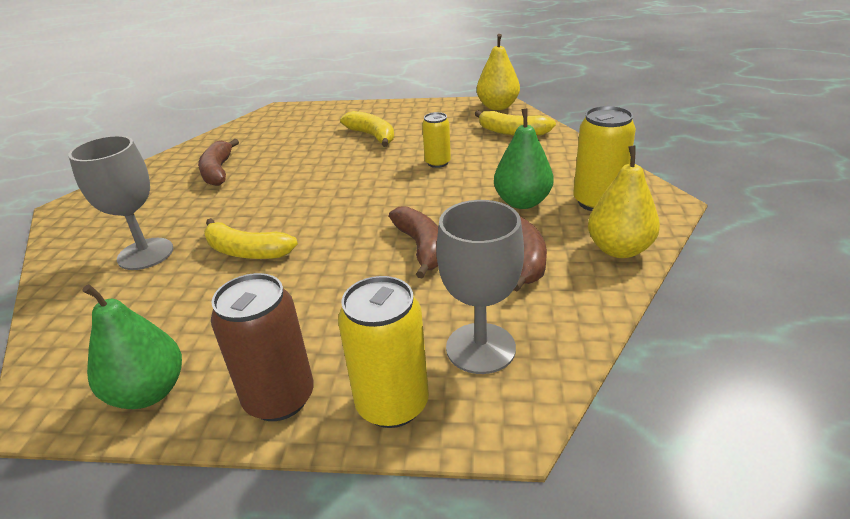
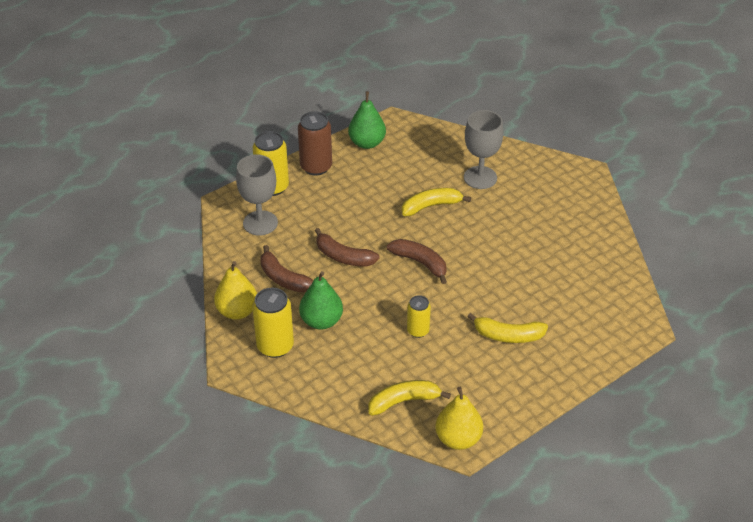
camera: 135 degrees right, 10 degrees up
(218, 171) = (554, 242): brown banana -> brown banana (420, 263)

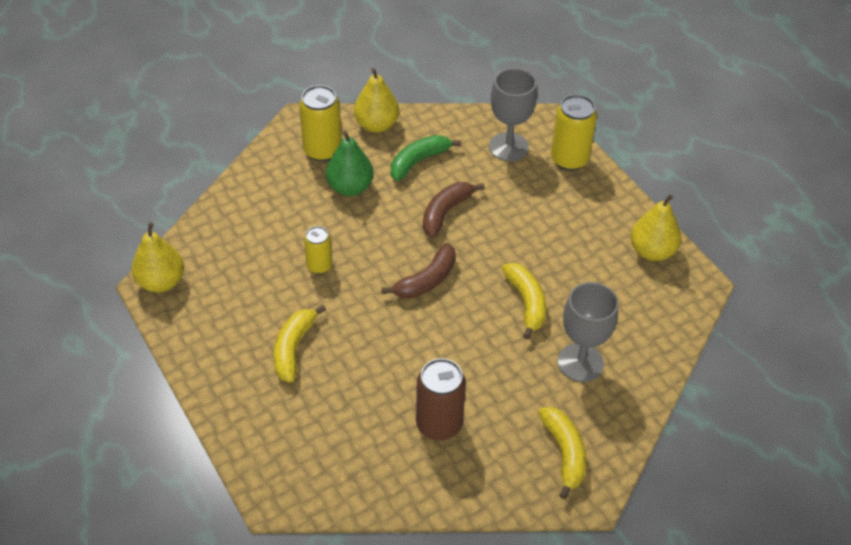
camera: 95 degrees right, 5 degrees up
(283, 278) = (418, 161): brown banana -> green banana
(316, 167) = (605, 199): brown can -> brown can (439, 424)
(367, 143) = (652, 251): green pear -> yellow pear
(404, 401) = (223, 243): yellow banana -> yellow banana (564, 453)

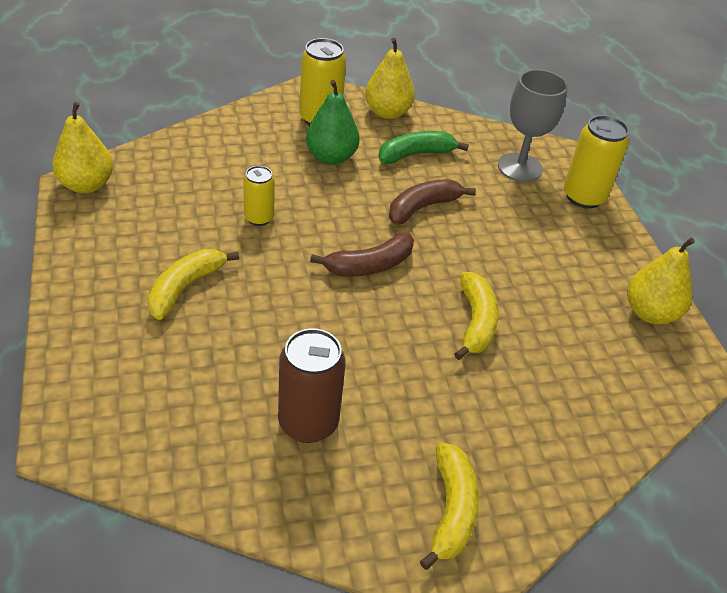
camera: 15 degrees right, 5 degrees down
(580, 362) = (515, 408): grey goblet -> none

